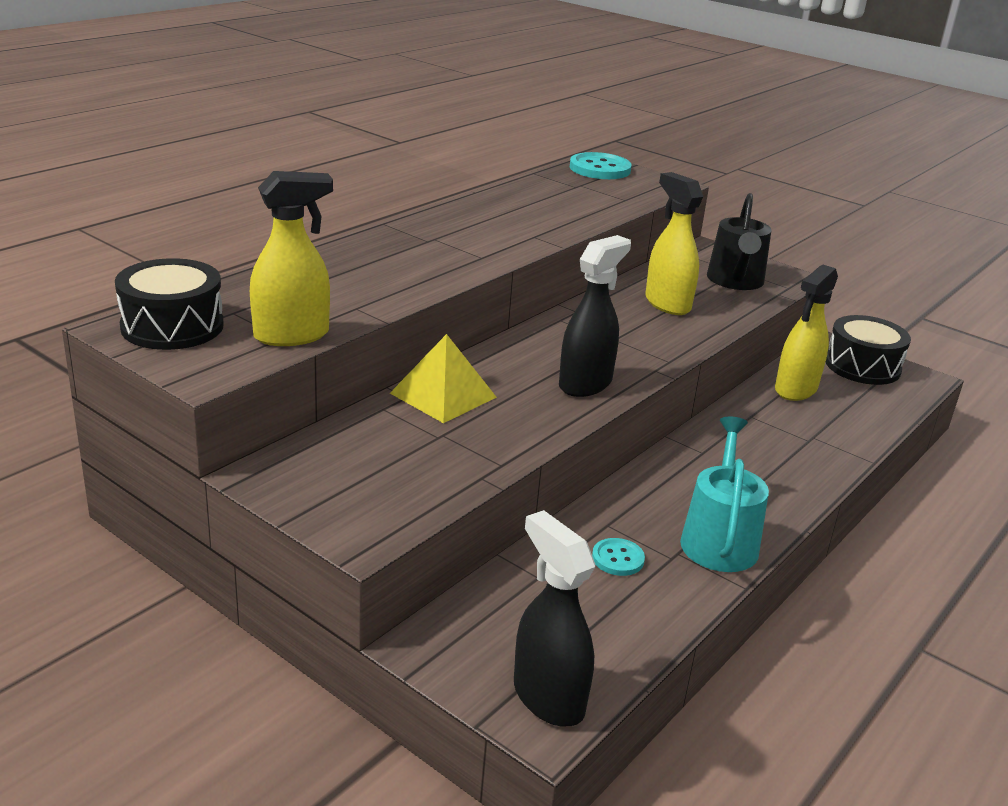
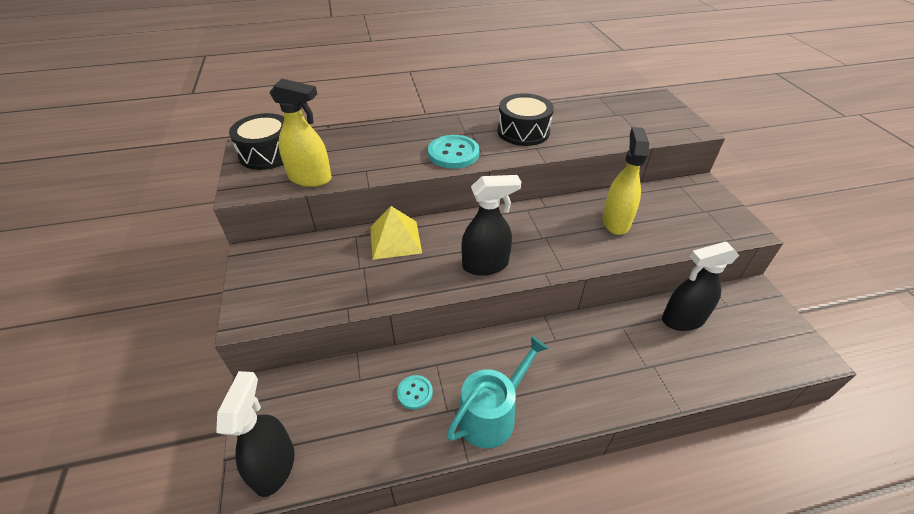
camera: 40 degrees right, 15 degrees up
(600, 169) = (652, 104): turquoise button -> turquoise button (453, 153)
(735, 281) = (692, 219): black watering can -> none
(795, 390) = (682, 319): yellow spray bottle -> black spray bottle
(862, 366) = (765, 322): black drum -> black drum (523, 131)

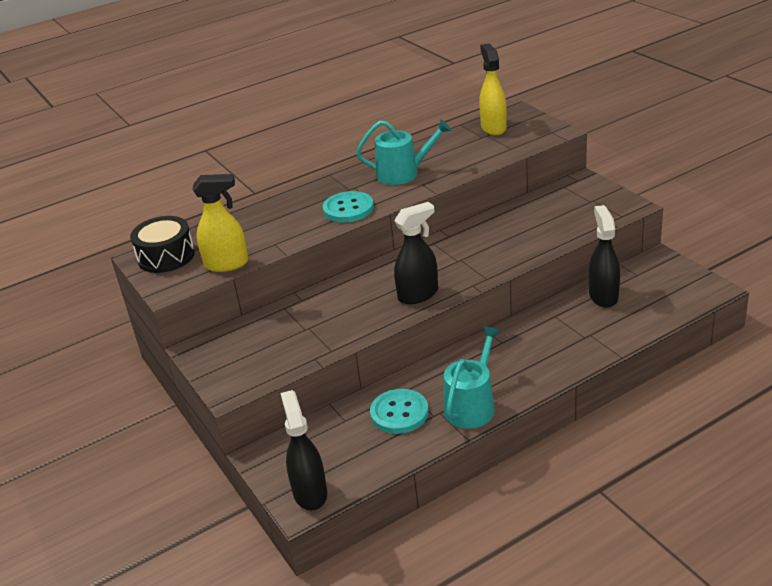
camera: 15 degrees left, 10 degrees down
(395, 239) = (324, 299): yellow pyramid -> none
(415, 392) = (399, 413): turquoise button -> turquoise button, size x1.79
(523, 131) = (403, 173): black drum -> turquoise watering can
(615, 221) = (517, 230): yellow spray bottle -> yellow spray bottle (493, 128)
(682, 319) = (603, 296): black spray bottle -> black spray bottle turned 120 degrees clockwise

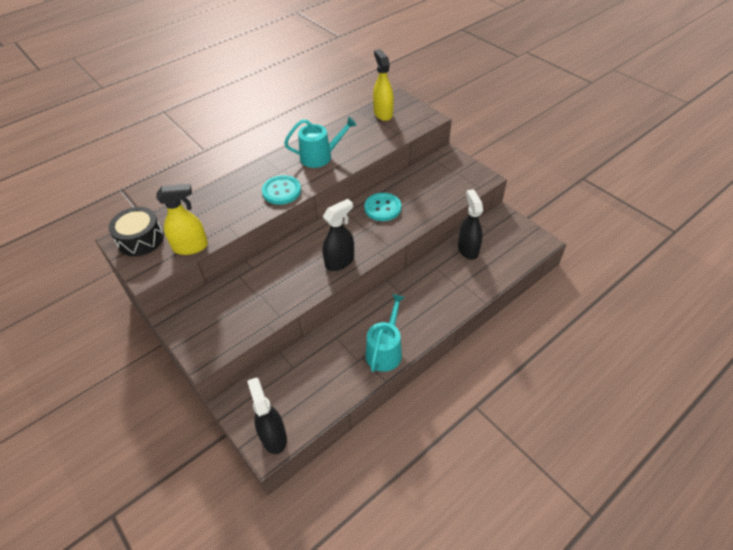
camera: 10 degrees left, 15 degrees up
(399, 413) = (333, 359): turquoise button -> turquoise button (382, 208)

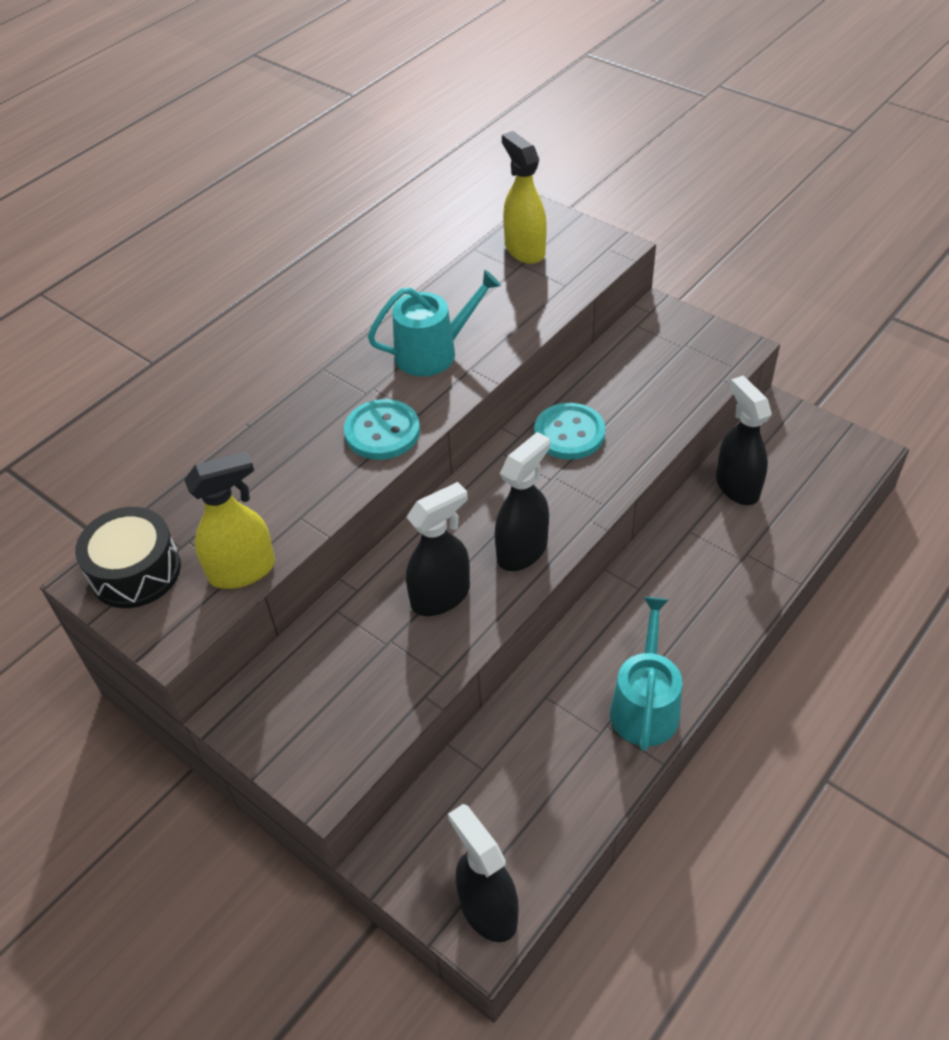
camera: 10 degrees left, 0 degrees up
(292, 277) = (441, 596): none -> black spray bottle

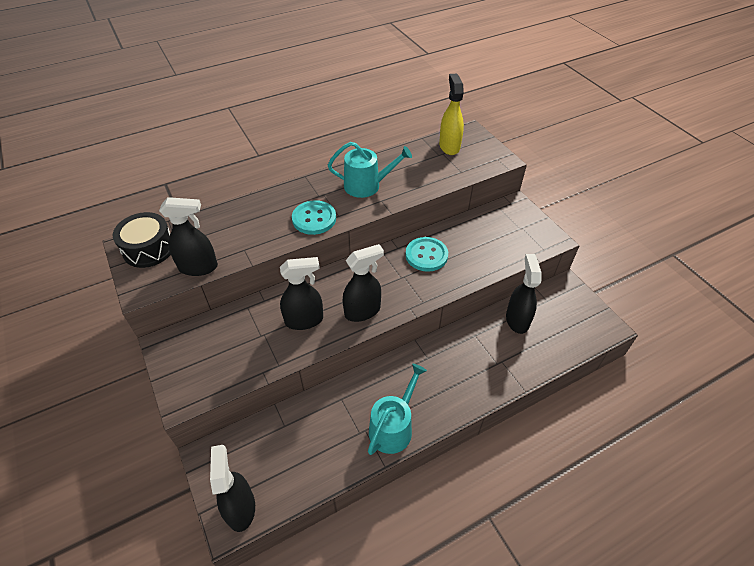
camera: 20 degrees right, 0 degrees up
(243, 570) = (198, 267): yellow spray bottle -> black spray bottle

